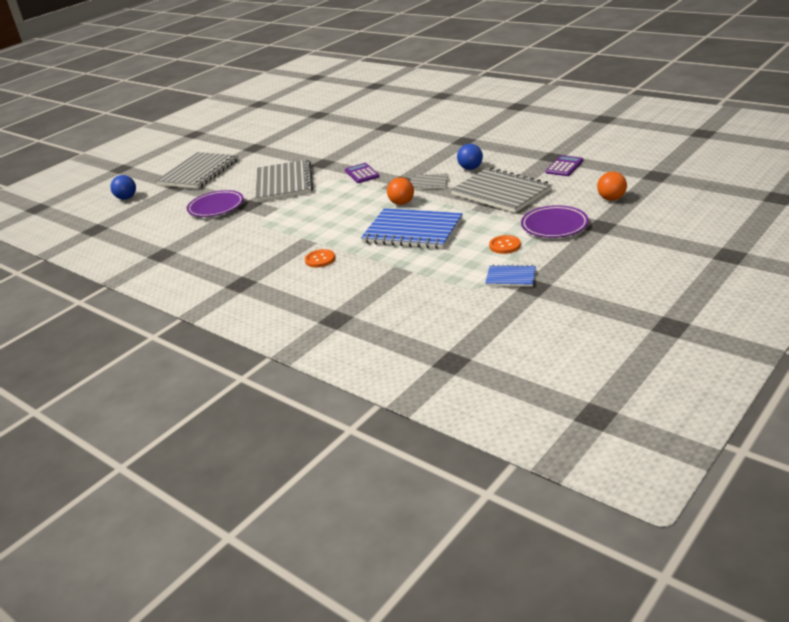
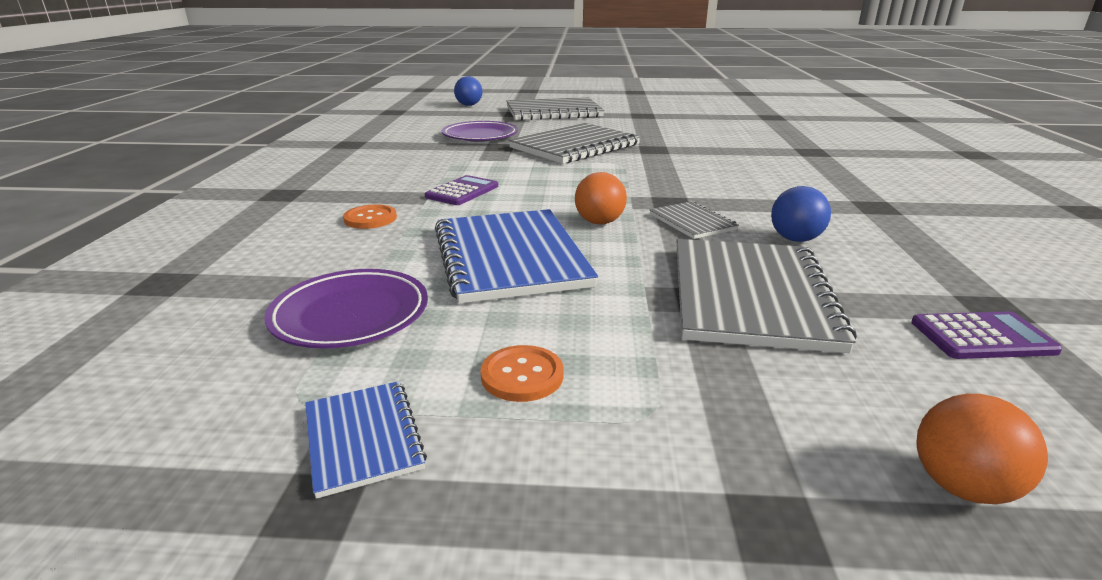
camera: 50 degrees right, 5 degrees down
(362, 174) = (656, 174): purple calculator -> purple calculator (462, 191)
(554, 226) = (684, 422): purple plate -> purple plate (350, 315)

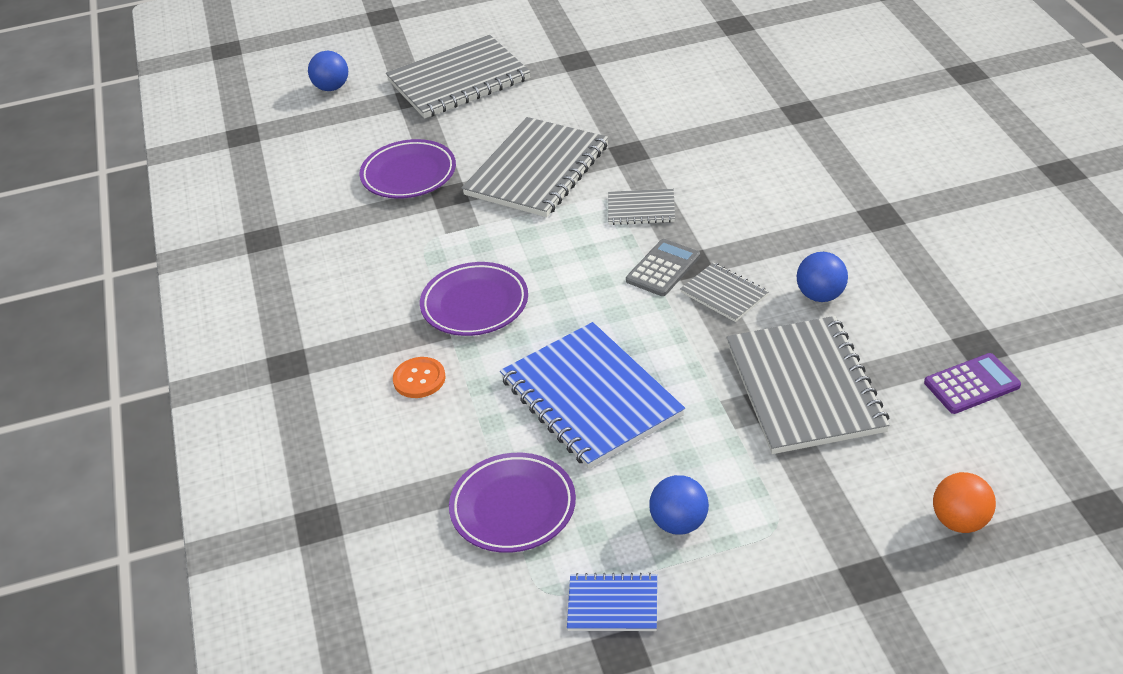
camera: 15 degrees left, 15 degrees up
(363, 438) = (613, 604): blue notebook -> blue notebook turned 45 degrees counterclockwise
(462, 191) = (475, 304): purple calculator -> purple plate
(522, 375) = (679, 523): orange button -> blue ball
(599, 222) = (640, 319): orange ball -> none
(642, 200) = (663, 268): none -> grey calculator
(645, 172) = (641, 209): none -> grey notebook

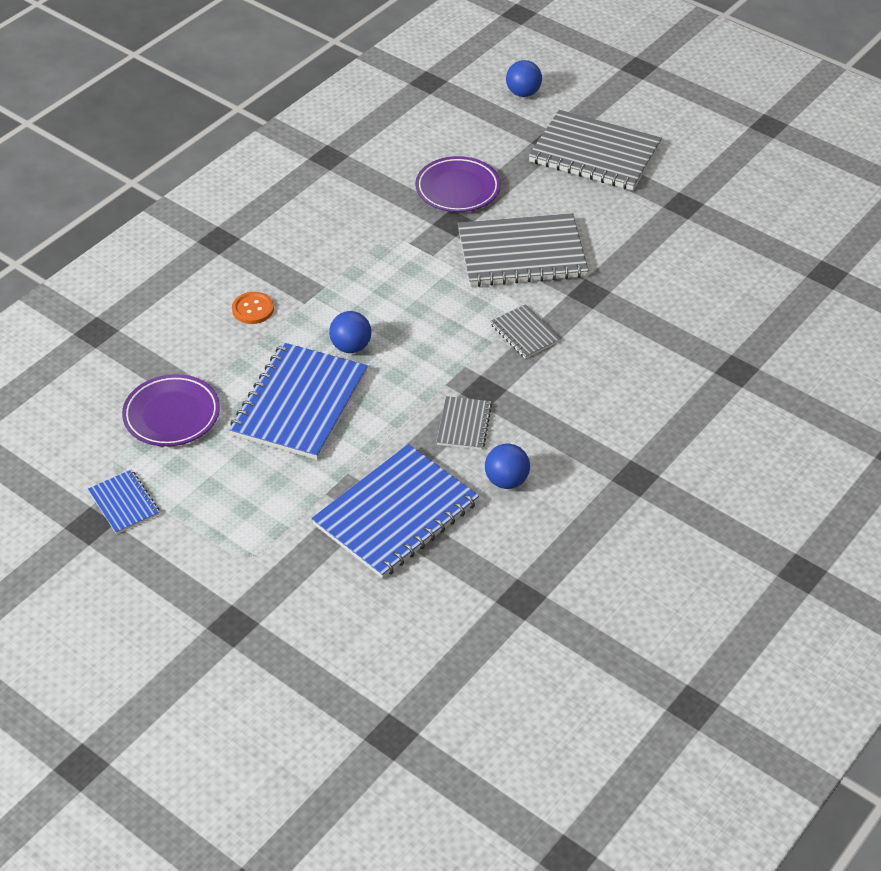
camera: 50 degrees right, 5 degrees up
(475, 304) = (346, 297): purple plate -> none
(663, 268) = (465, 377): grey calculator -> none
(679, 523) = (215, 504): blue ball -> blue ball (351, 347)
(804, 387) = (396, 514): grey notebook -> blue notebook
(960, 521) = (321, 655): orange ball -> none
(972, 384) = (472, 610): purple calculator -> none

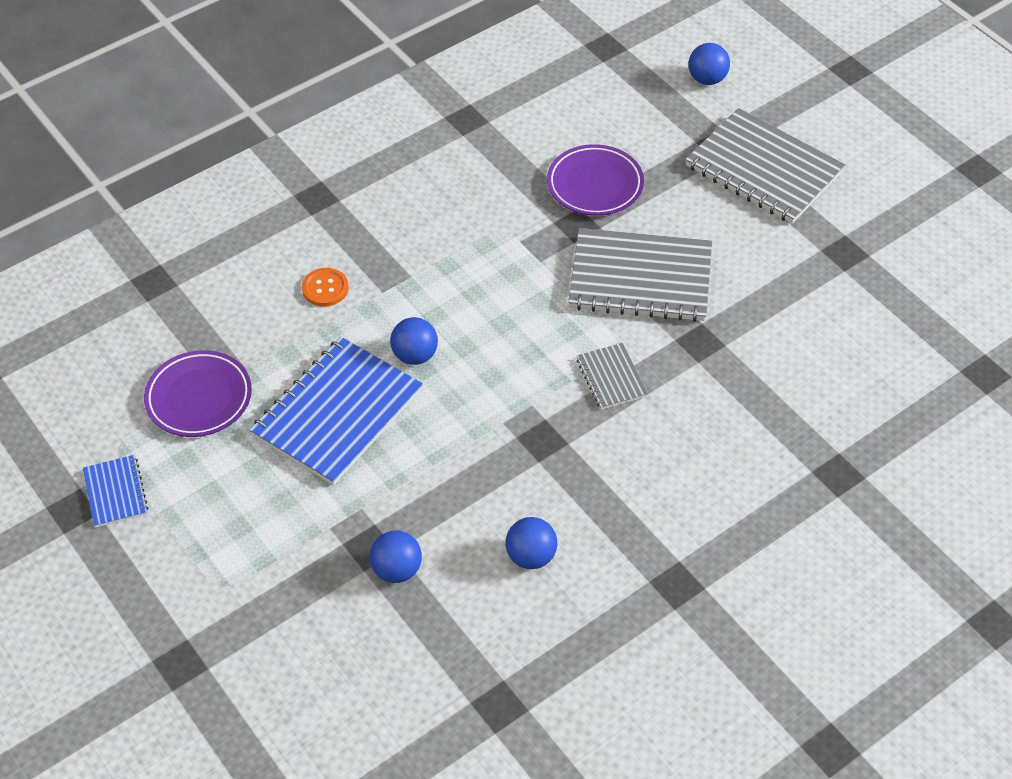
camera: 15 degrees right, 5 degrees up
(396, 514) = (397, 570): blue notebook -> blue ball
(464, 424) = (506, 477): grey notebook -> none

